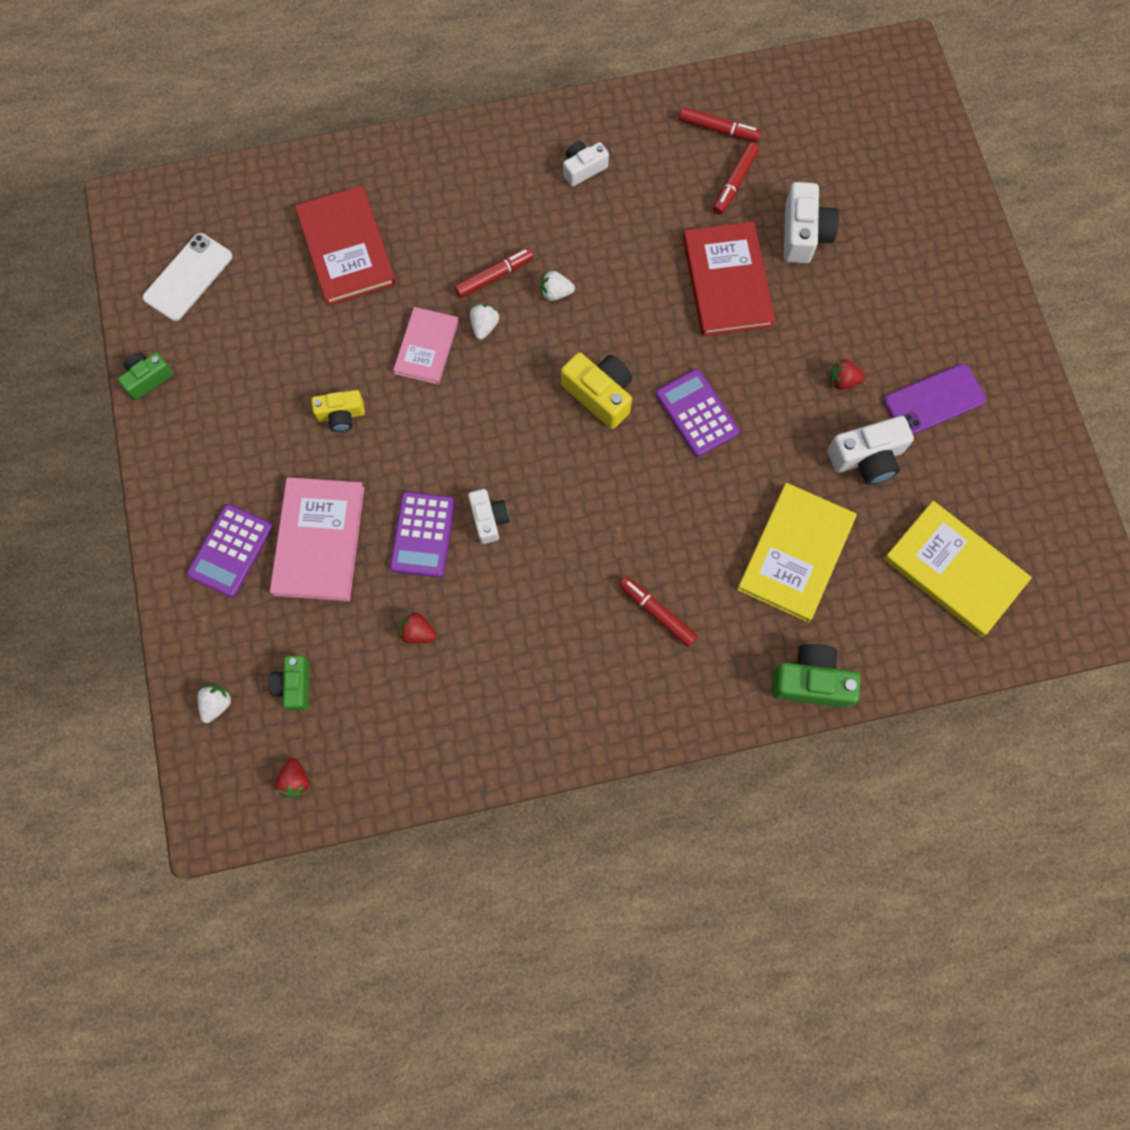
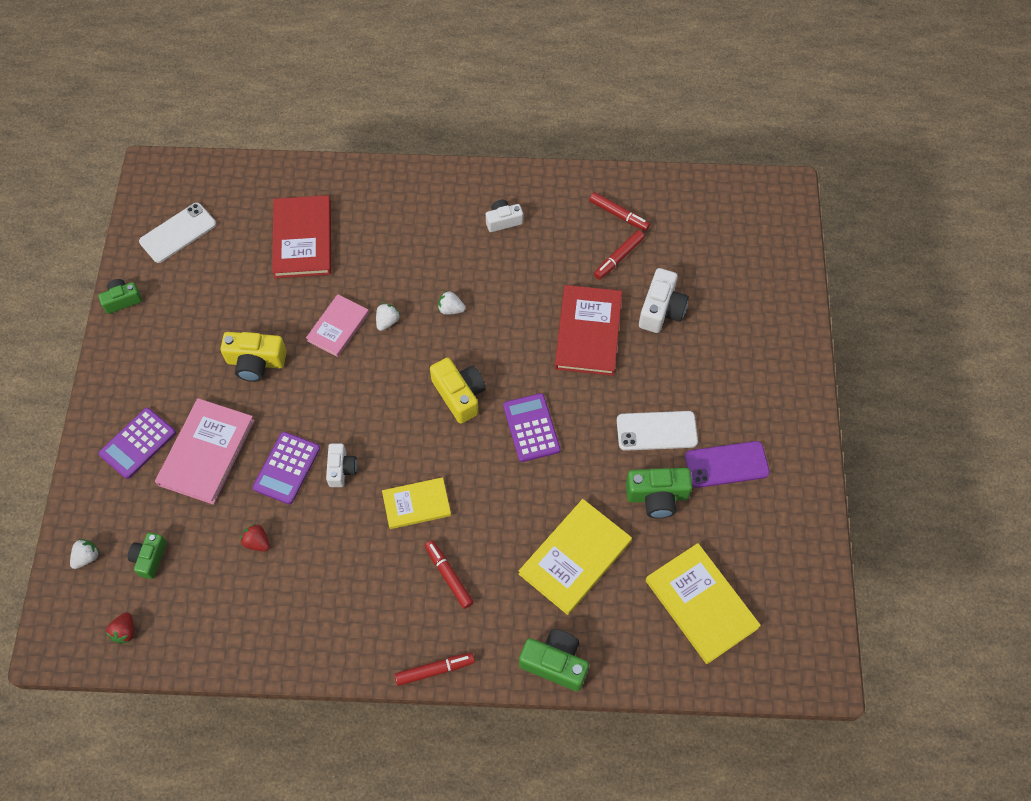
camera: 15 degrees right, 10 degrees down
(341, 415) = (256, 362): yellow camera -> yellow camera, size x1.54
(494, 276) = (408, 286): red marker -> red marker (435, 670)
(592, 538) = (416, 504): none -> yellow book
(842, 381) = (656, 431): red strawberry -> white phone
(867, 458) = (657, 496): white camera -> green camera

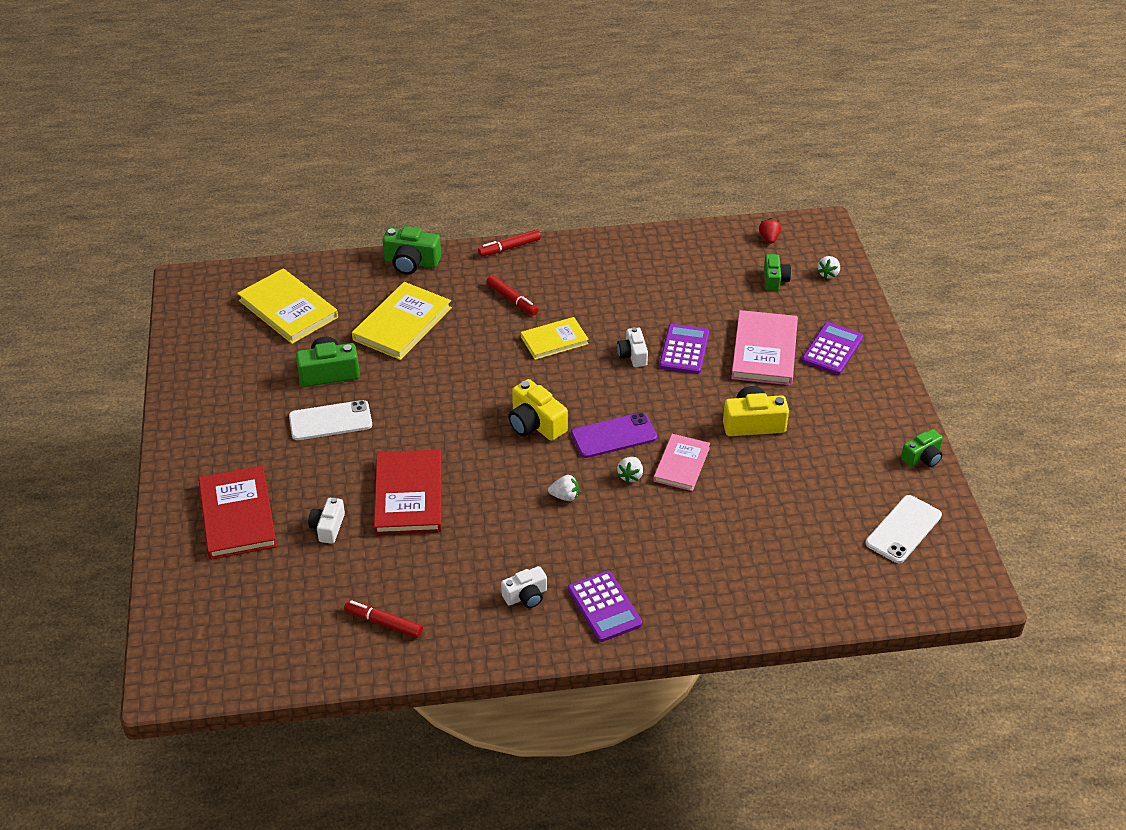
camera: 170 degrees right, 20 degrees down
(257, 542) = (687, 300): red strawberry -> none
(302, 239) = (757, 543): red book -> red book (237, 515)
(531, 428) = (457, 407): purple calculator -> purple calculator (604, 607)
(618, 258) = (380, 574): red marker -> none
(661, 309) = (328, 527): white camera -> white camera, size x0.65
(726, 464) = (260, 404): purple phone -> purple phone (614, 436)

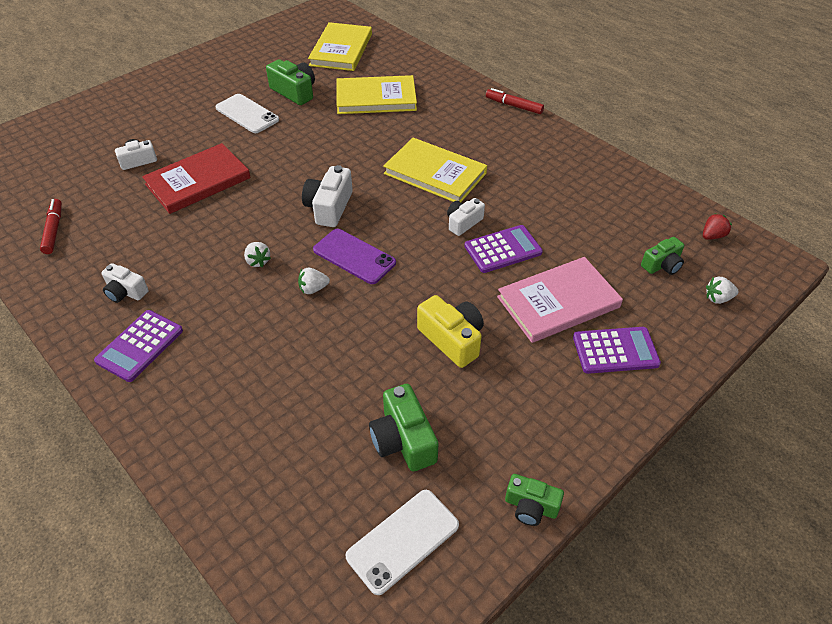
camera: 55 degrees right, 5 degrees up
(237, 515) = (124, 119): red book -> none
(411, 262) = (444, 73): green camera -> green camera (403, 440)
(512, 300) = (457, 133): red marker -> none
(535, 424) = (329, 207): yellow camera -> white camera
(554, 340) = (435, 173): yellow book -> yellow book, size x1.58
(681, 464) = (355, 315): pink book -> none
(903, 529) = (403, 540): white phone -> white phone turned 45 degrees counterclockwise

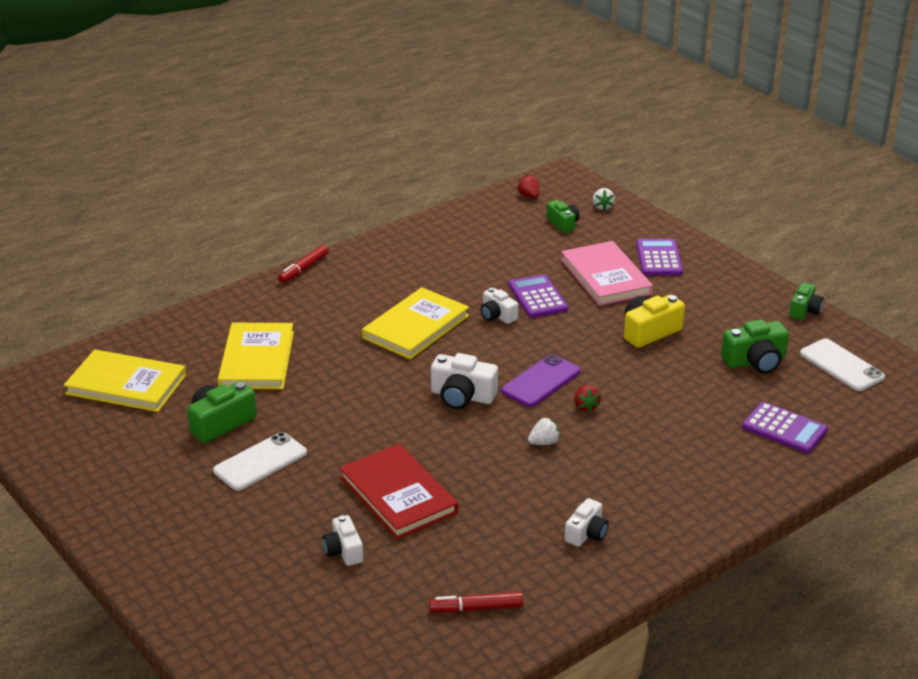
camera: 85 degrees left, 15 degrees down
(140, 346) = (663, 514): purple calculator -> purple calculator (784, 429)
(313, 289) = (586, 406): white strawberry -> red strawberry

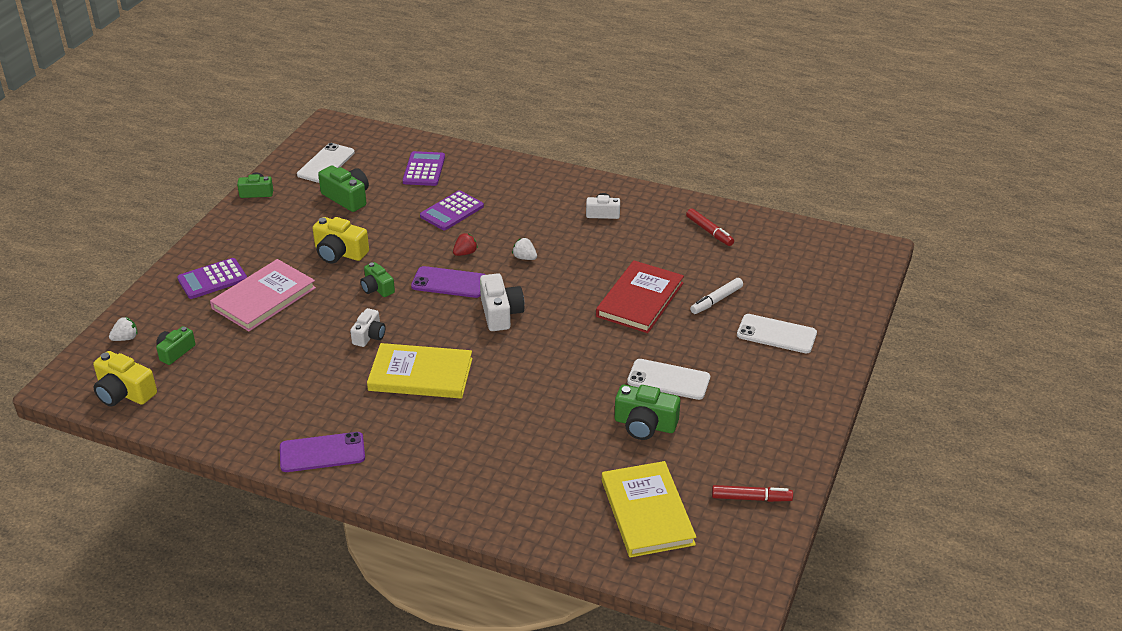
camera: 120 degrees left, 5 degrees up
(245, 569) = (776, 334): none -> white phone
(257, 360) = (543, 447): yellow book -> none
(303, 269) = (370, 490): red marker -> red marker (751, 498)
(344, 551) = (716, 300): white camera -> white marker
(368, 259) = (322, 452): none -> purple phone
(529, 196) = (124, 393): red strawberry -> yellow camera
(538, 297) = (323, 324): purple calculator -> purple calculator (452, 211)
(569, 338) = (377, 288): none -> green camera

